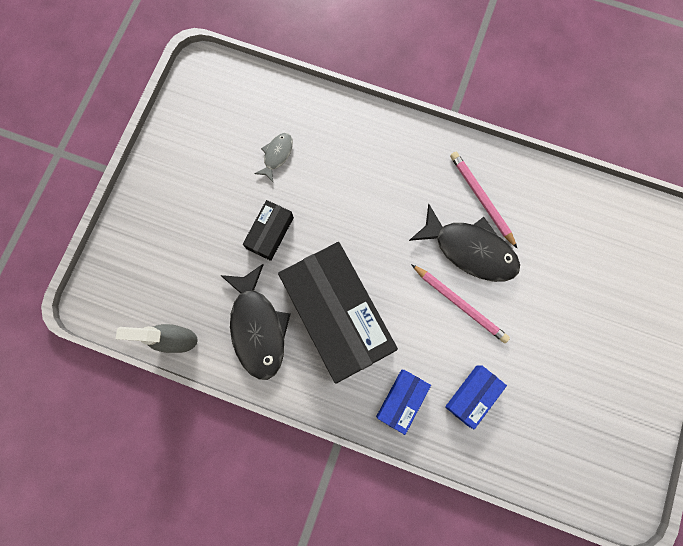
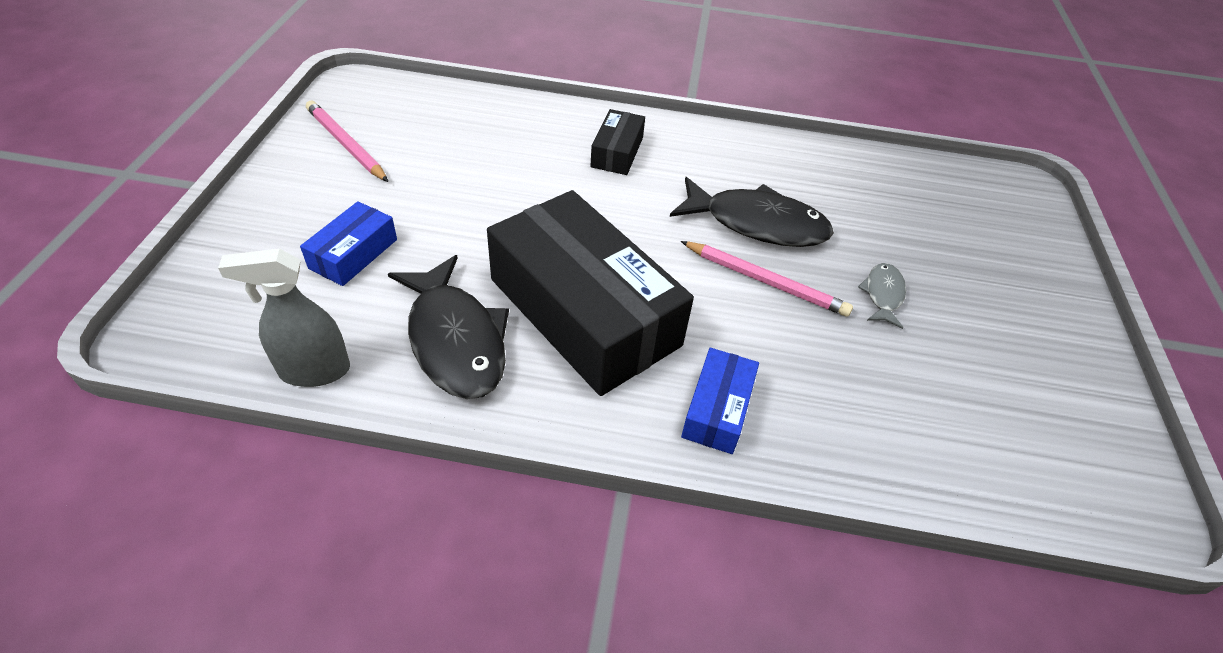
camera: 15 degrees left, 30 degrees down
(270, 233) = (463, 229): black box -> black box (617, 152)
(277, 155) = (463, 153): grey fish -> grey fish (883, 294)
(472, 395) = (827, 389): blue box -> blue box (353, 254)
(481, 199) = (753, 175): pink pencil -> pink pencil (346, 144)

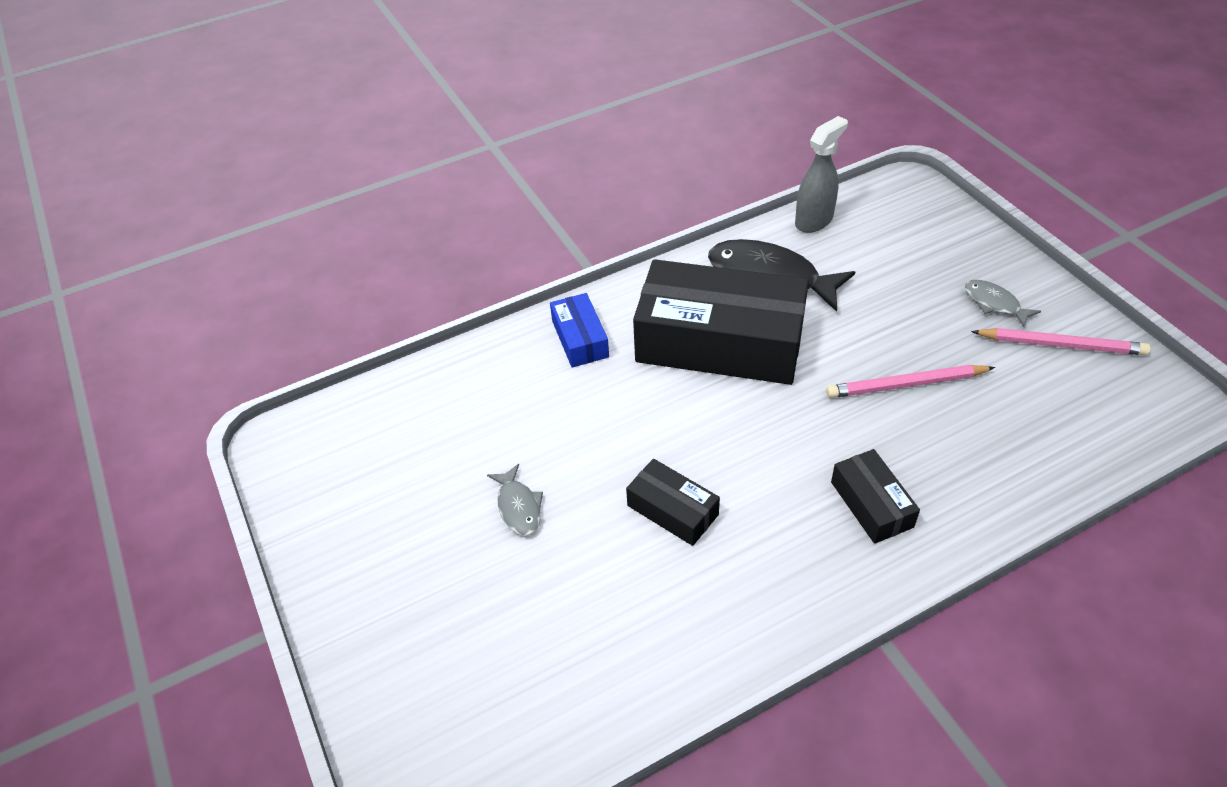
camera: 150 degrees right, 0 degrees up
(328, 192) = (994, 303): none -> grey fish
(353, 254) = (903, 280): blue box -> none
(757, 224) = (672, 510): black fish -> black box
(765, 281) = (620, 453): pink pencil -> pink pencil (906, 384)

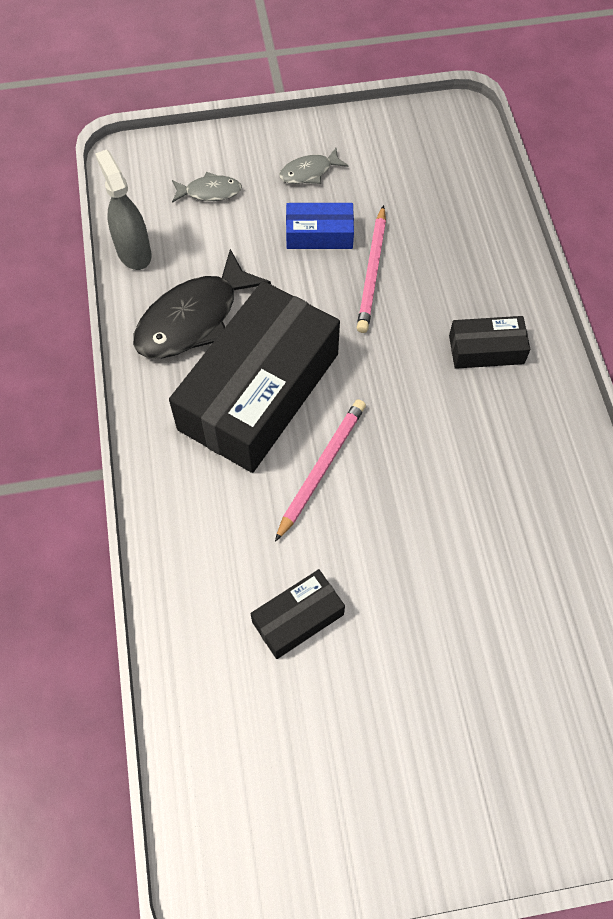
camera: 75 degrees left, 15 degrees up
(518, 507) = (395, 634): grey fish -> grey fish (210, 192)
(580, 339) = (196, 515): blue box -> blue box (319, 234)
(672, 510) = (443, 500): black box -> black box (298, 618)
(1061, 345) = (374, 153): pink pencil -> pink pencil (321, 468)

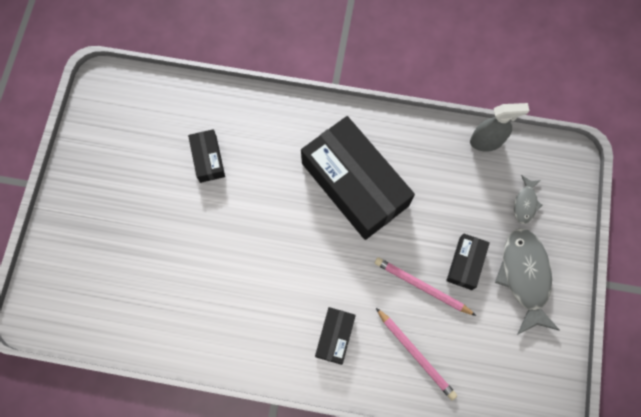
camera: 110 degrees right, 10 degrees up
(193, 319) = (421, 162): black fish -> none
(309, 172) = (524, 276): grey fish -> grey fish, size x1.99
(319, 234) = (465, 263): blue box -> black box
(321, 468) = (290, 202): pink pencil -> pink pencil (415, 354)

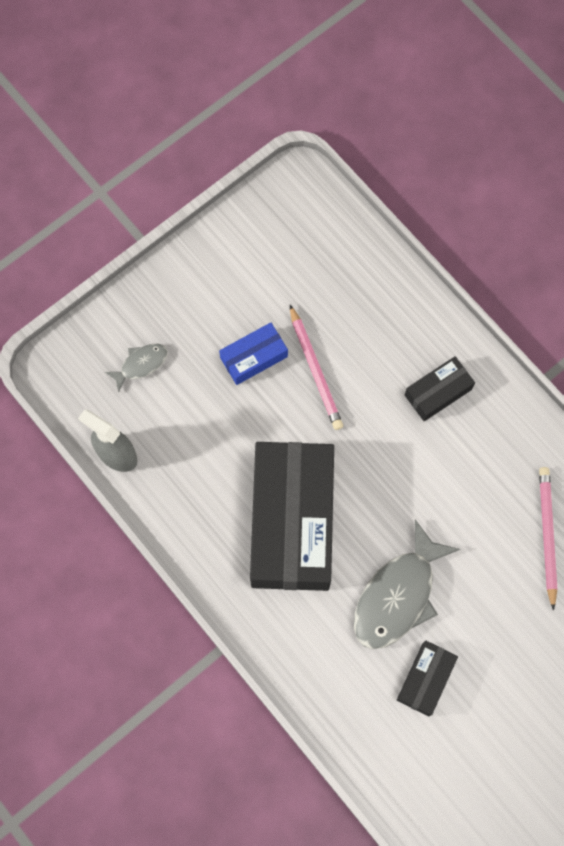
camera: 140 degrees left, 0 degrees up
(415, 354) = (375, 318): pink pencil -> pink pencil (547, 535)
(465, 263) = (254, 357): black box -> blue box
(524, 276) = (210, 302): grey fish -> grey fish (398, 595)

